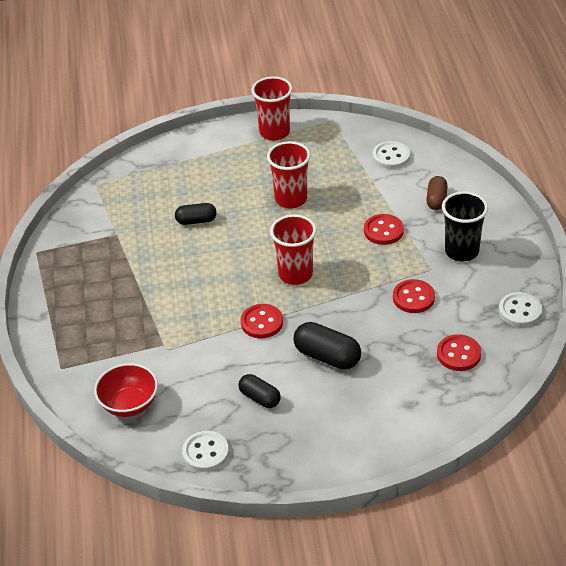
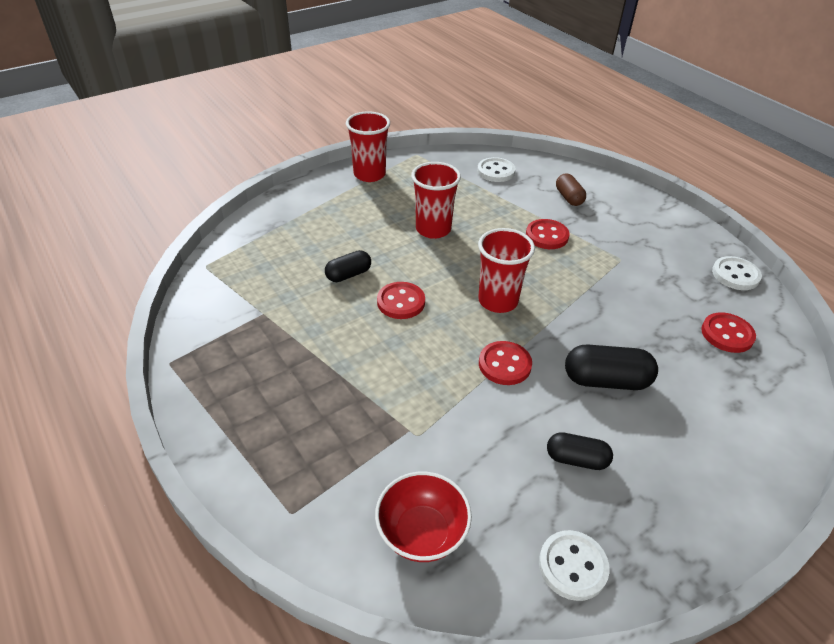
camera: 30 degrees left, 0 degrees up
(413, 298) = (632, 290): red button -> red button (401, 302)
(461, 251) = (633, 235): black cup -> none

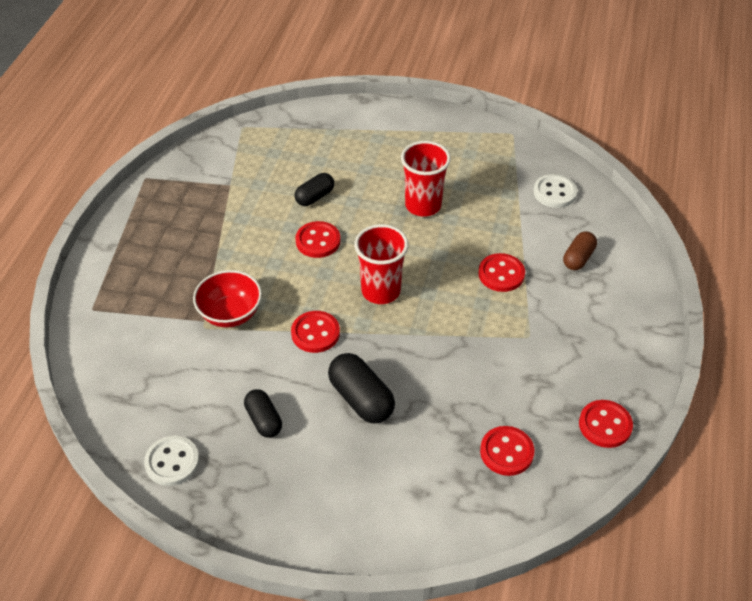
camera: 50 degrees right, 5 degrees up
(348, 275) = (315, 197): black capsule -> black capsule turned 60 degrees counterclockwise
(369, 174) = (447, 128): red cup -> none
(422, 533) = (131, 375): red bowl -> red bowl (230, 314)
(735, 275) = (605, 425): white button -> red button

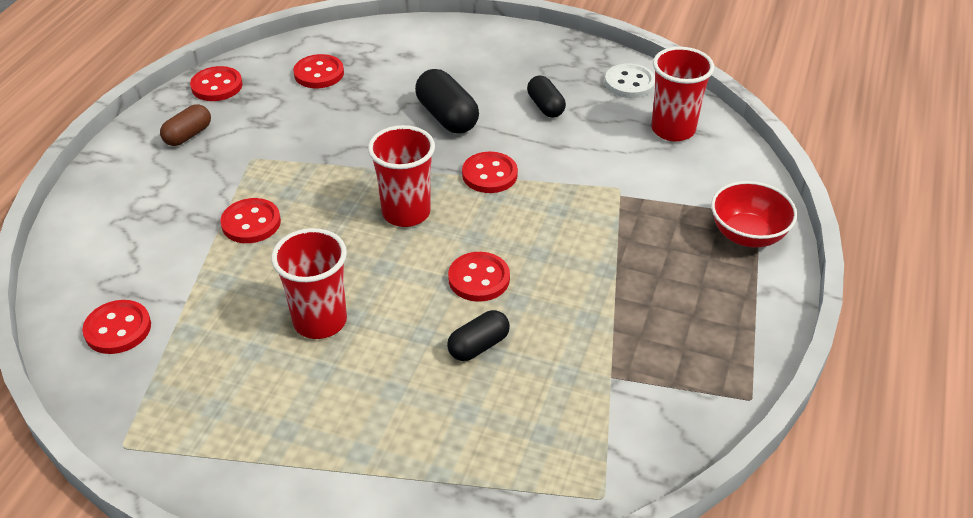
camera: 175 degrees left, 5 degrees down
(141, 398) = (673, 129): none -> red cup
(230, 314) = (589, 199): red bowl -> red bowl (747, 235)
(554, 192) = (118, 329): white button -> red button
(578, 258) = (144, 235): brown capsule -> brown capsule (188, 135)

